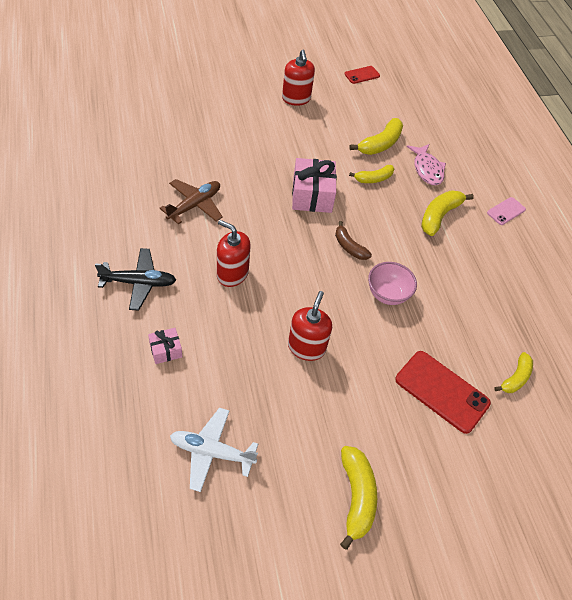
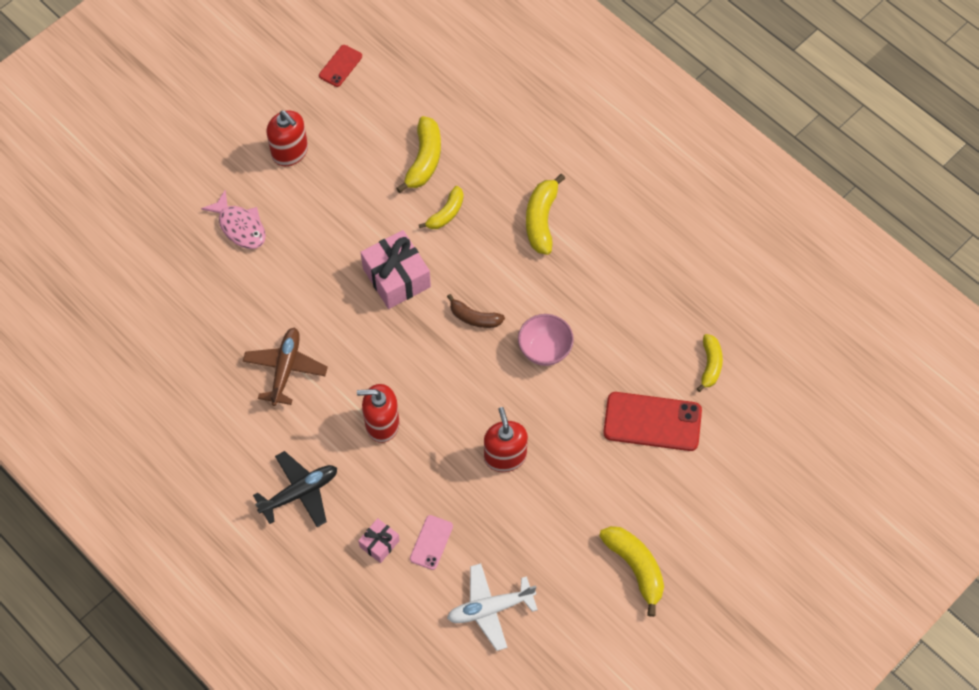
camera: 25 degrees left, 10 degrees up
(427, 169) = (494, 164): pink fish -> pink fish (240, 226)
(506, 211) = (605, 169): pink phone -> pink phone (431, 542)

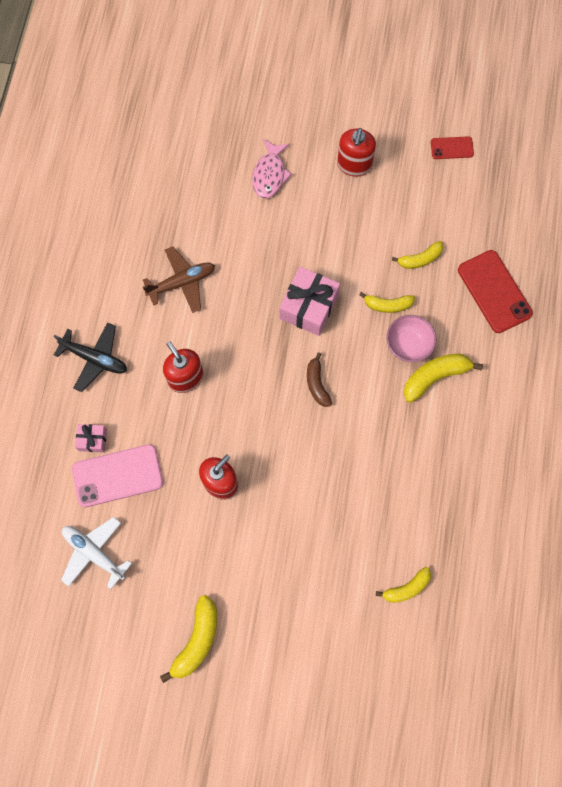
camera: 55 degrees right, 10 degrees up
(424, 160) = (420, 259): yellow banana -> yellow banana, size x0.66
(431, 542) = (117, 475): pink phone -> pink phone, size x1.87
(544, 350) = (328, 453): pink bowl -> pink bowl (408, 345)
(652, 422) = (326, 574): red phone -> red phone (494, 291)

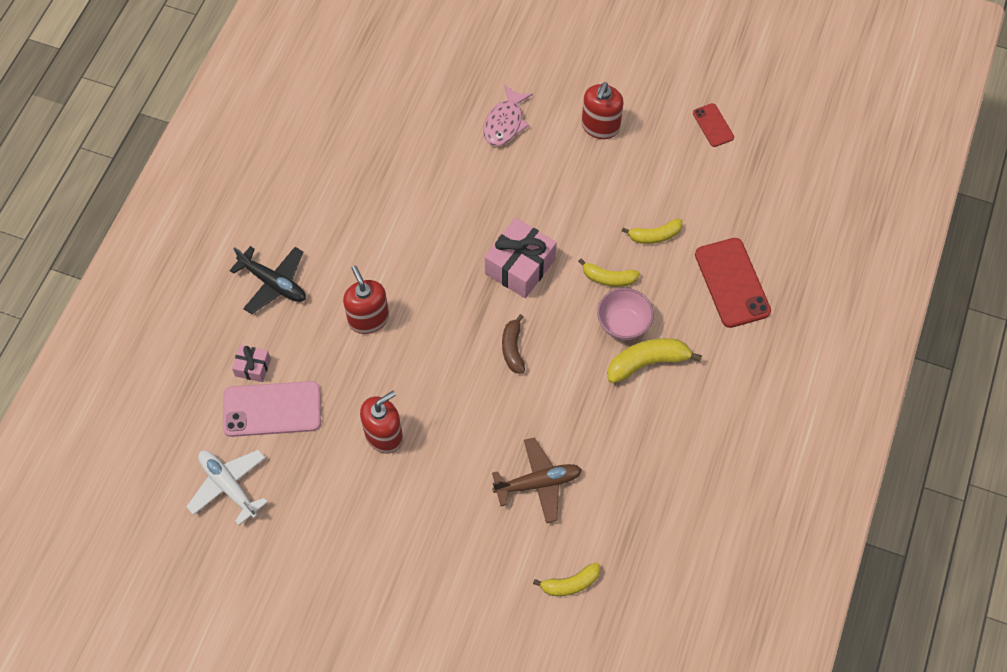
camera: 10 degrees right, 10 degrees down
(182, 282) = (385, 219): brown plane -> brown plane (538, 483)
(197, 640) = (322, 599): yellow banana -> none
(452, 148) = (713, 125): red phone -> red phone turned 60 degrees clockwise

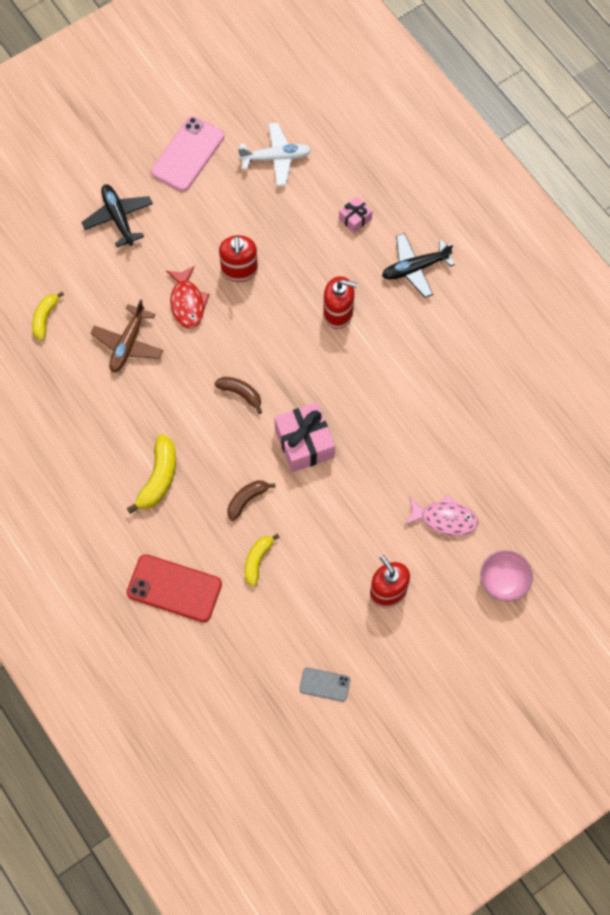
camera: 125 degrees right, 5 degrees up
(272, 409) = (313, 213): pink phone -> pink phone (188, 154)
(406, 594) = (118, 218): none -> black plane
(454, 459) = (187, 302): none -> red fish
(505, 123) = (444, 519): pink fish -> pink fish turned 135 degrees clockwise
(608, 278) = (247, 500): yellow banana -> brown banana
(623, 324) = (201, 483): pink bowl -> pink bowl (503, 582)
(713, 125) = (324, 684): red phone -> grey phone

